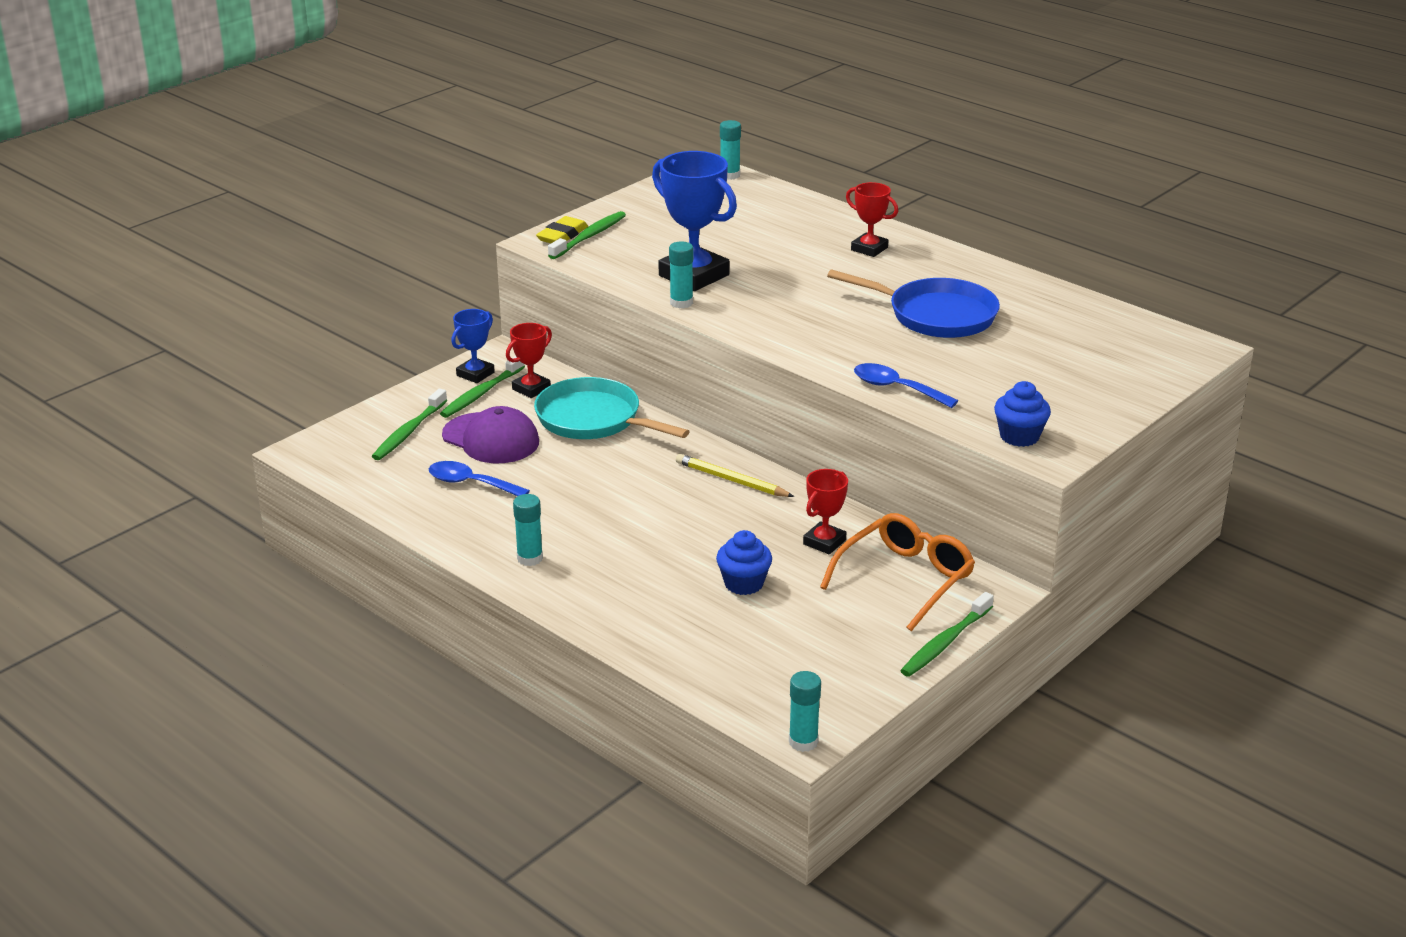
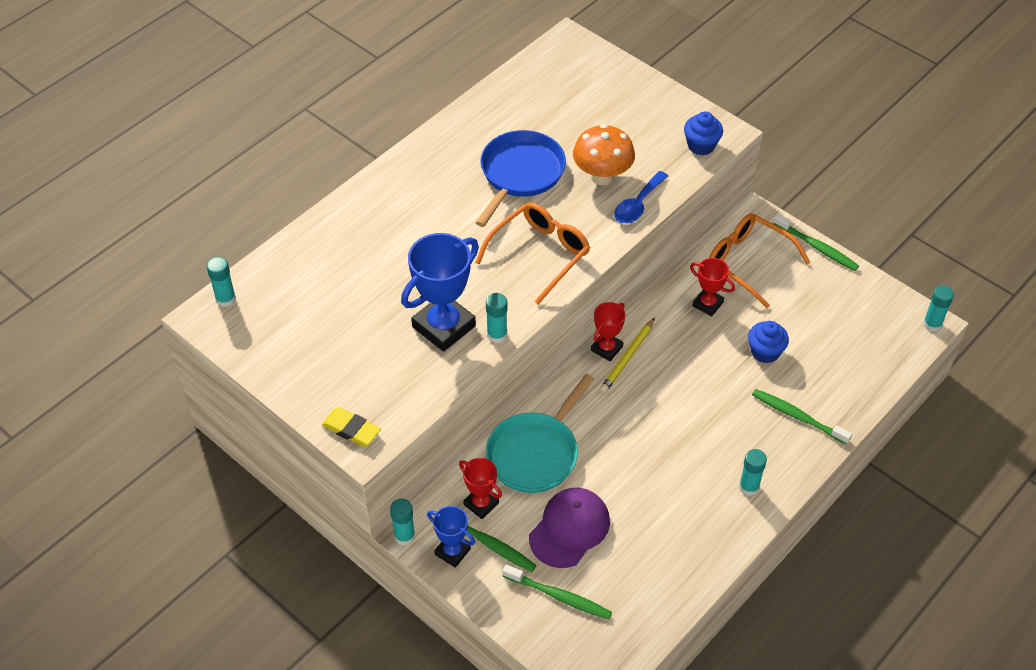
camera: 90 degrees left, 20 degrees up
(470, 483) = (643, 538): blue spoon -> none
(499, 349) = (404, 536): none -> turquoise glue stick
(589, 237) = (356, 407): green toothbrush -> green toothbrush (798, 417)
(804, 326) = (540, 254): none -> orange glasses
(869, 249) = (397, 206): red trophy -> red trophy (606, 348)
(943, 366) = (602, 176): none -> orange mushroom

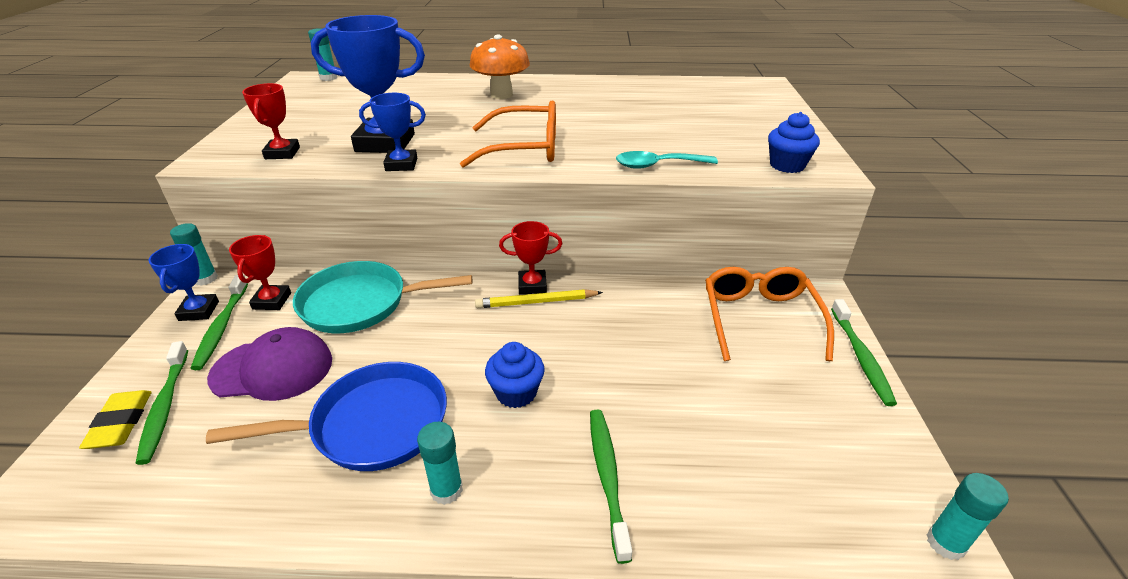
camera: 50 degrees right, 15 degrees down
(351, 429) = (223, 149): yellow eraser -> yellow eraser (120, 422)
(497, 335) = (401, 164): turquoise glue stick -> blue trophy
(520, 174) = (599, 113): blue pan -> blue pan (372, 425)
(602, 176) = (659, 140): orange mushroom -> orange mushroom (501, 95)
(638, 205) = (657, 165): blue spoon -> turquoise spoon
(707, 304) = (668, 319): red trophy -> red trophy (282, 153)
(765, 352) = (666, 393): blue cupcake -> blue cupcake (516, 393)

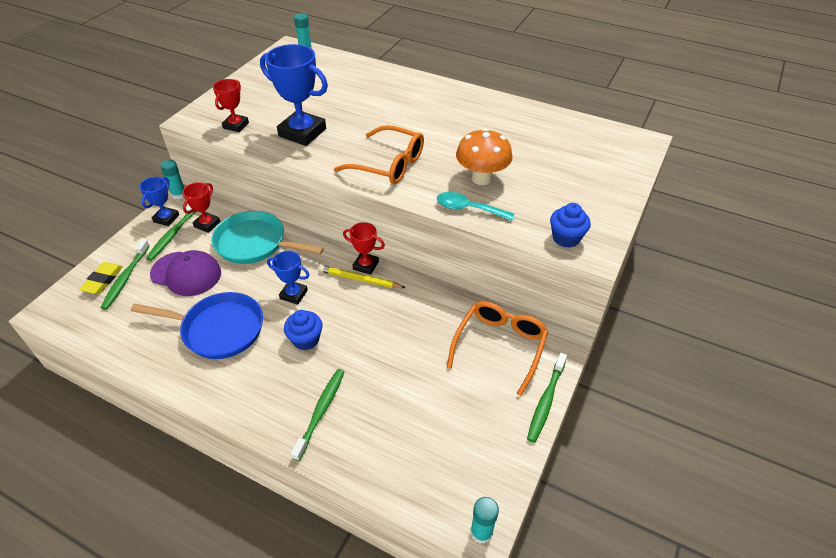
camera: 25 degrees right, 10 degrees up
(401, 164) = (299, 157): blue trophy -> blue trophy (293, 294)
(446, 490) = (234, 383): turquoise glue stick -> none
(501, 95) = (414, 101): orange mushroom -> orange mushroom (481, 178)

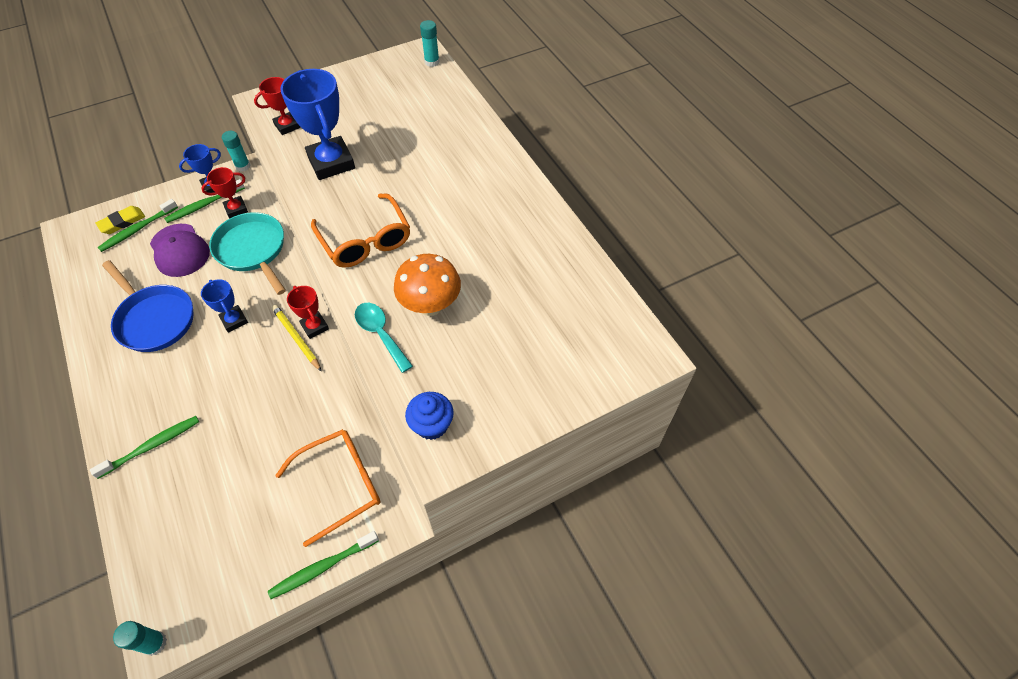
camera: 35 degrees right, 10 degrees up
(306, 339) = (203, 371): blue cupcake -> none

